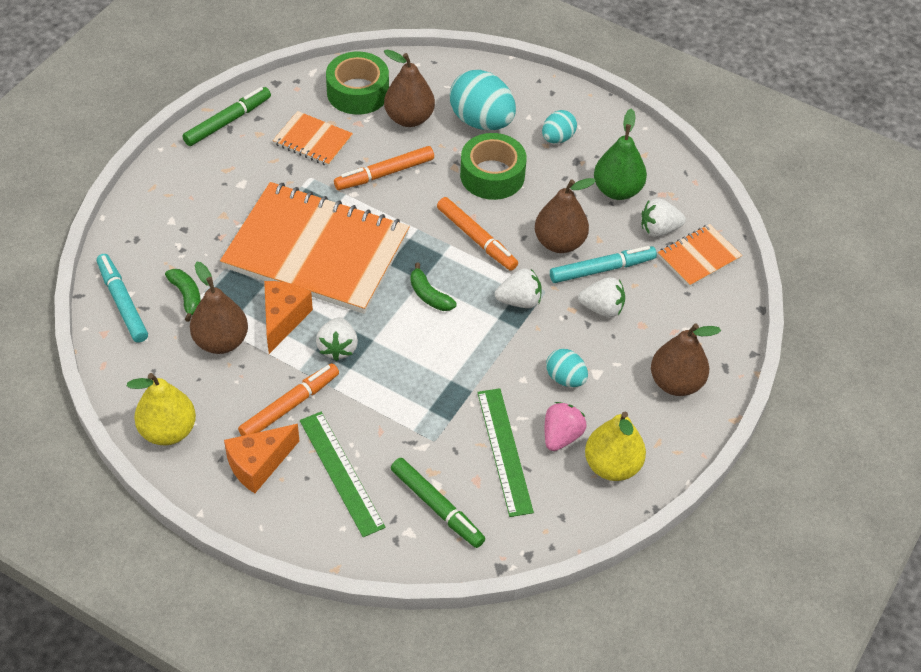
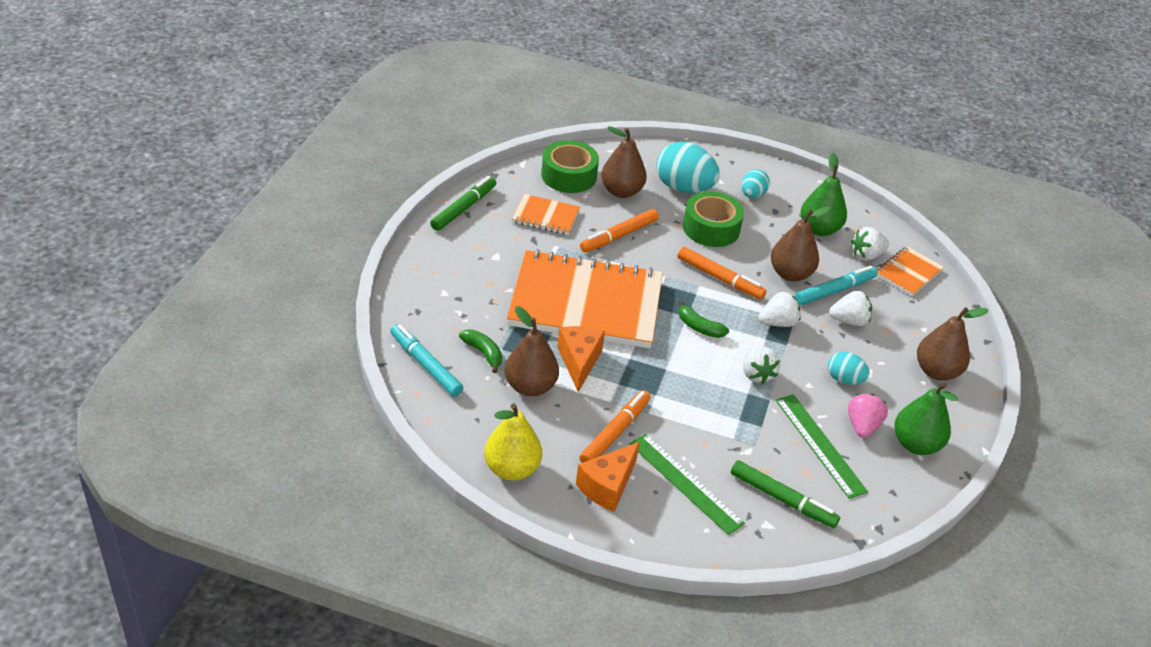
camera: 15 degrees left, 10 degrees down
(338, 348) = (638, 379): white strawberry -> white strawberry (756, 374)
(612, 466) = (915, 444): yellow pear -> green pear

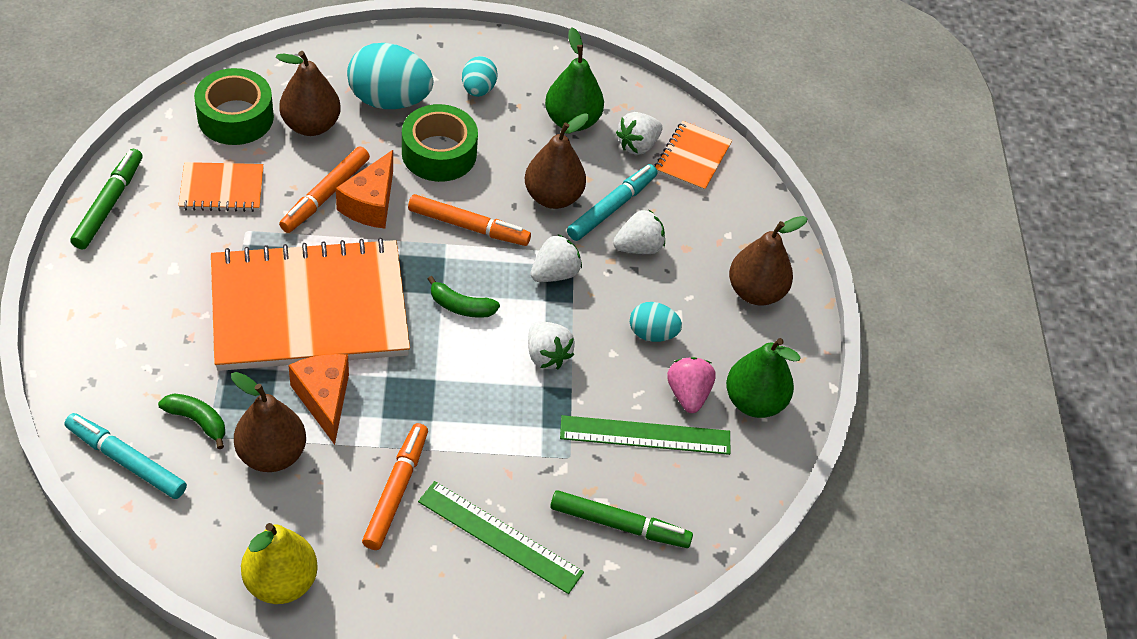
camera: 20 degrees left, 10 degrees up
(607, 486) = (407, 570): orange cheese -> orange cheese (371, 204)
(820, 445) = (645, 435): green ruler -> green ruler turned 45 degrees counterclockwise

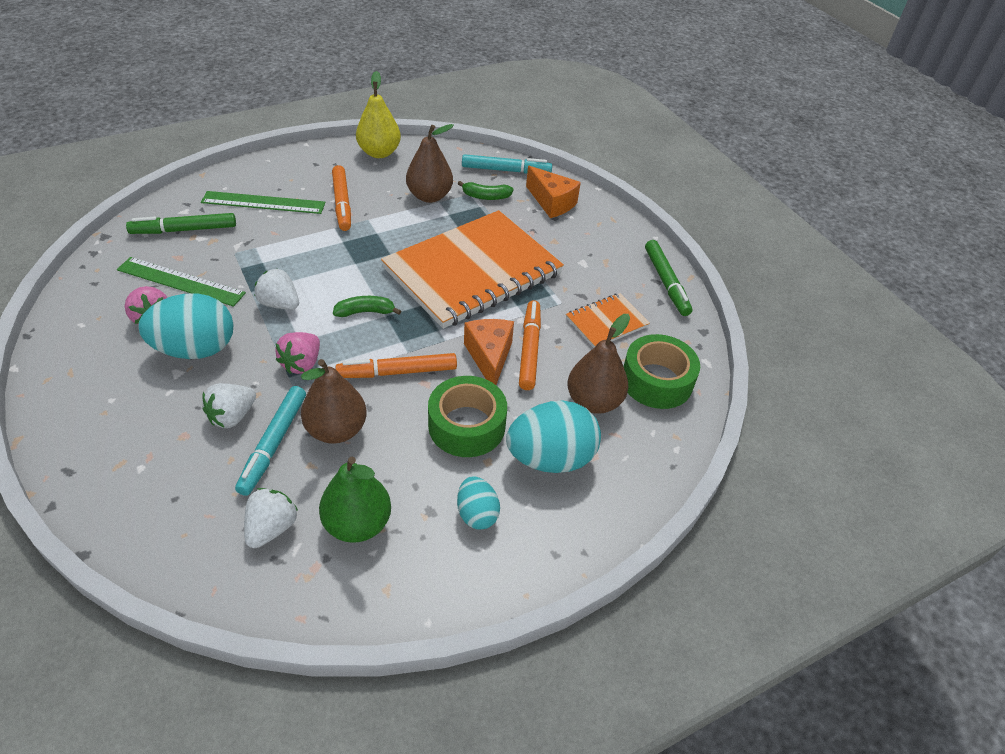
camera: 155 degrees right, 5 degrees down
(324, 399) = (420, 229): orange cheese -> orange cheese (552, 202)
(554, 273) = (302, 364): white strawberry -> pink strawberry
(645, 435) = (180, 281): green ruler -> green ruler turned 45 degrees clockwise
(652, 334) = (196, 349): turquoise egg -> turquoise egg, size x1.82
(692, 158) = (202, 541): orange notebook -> none
(754, 402) = (90, 331): green pear -> none
(755, 292) = (100, 421): brown pear -> none

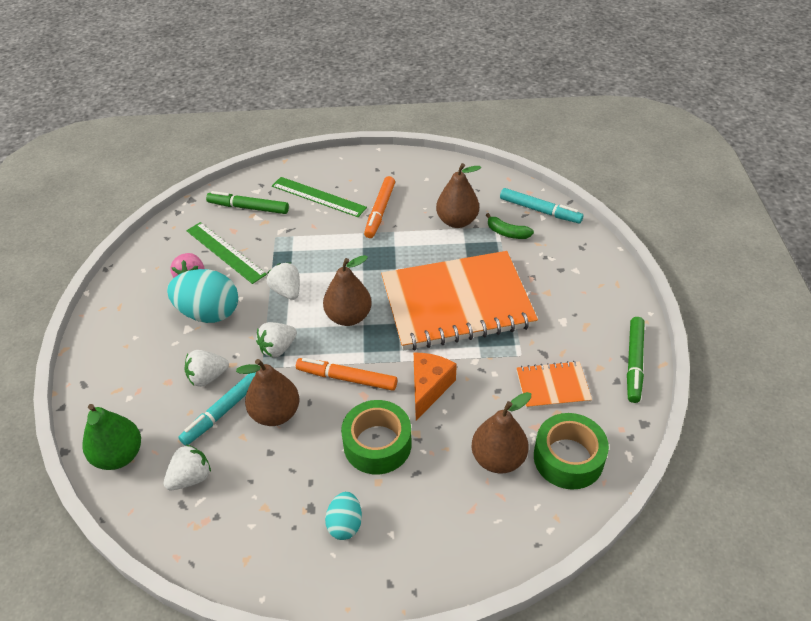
camera: 30 degrees right, 0 degrees up
(302, 364) = (278, 348): pink strawberry -> white strawberry
(357, 524) = (251, 498): green pear -> green pear (119, 455)
(365, 312) = (348, 317): green banana -> brown pear
(379, 153) = (435, 169): yellow pear -> none
(529, 349) = (467, 391): orange marker -> none
(550, 458) = (431, 498): turquoise egg -> none
(552, 202) = (566, 253): orange cheese -> none

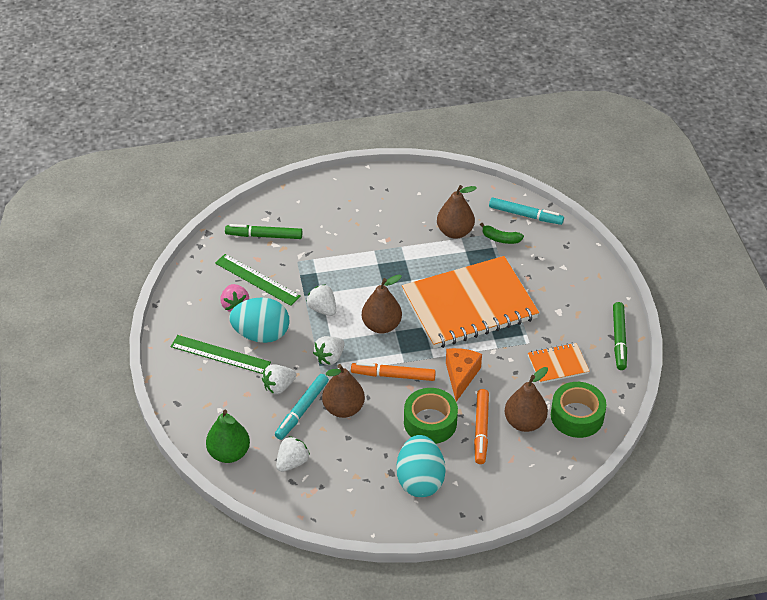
camera: 10 degrees left, 0 degrees up
(318, 196) = (325, 219): green ruler -> green ruler (220, 354)
(345, 524) = (420, 480): turquoise egg -> turquoise egg, size x1.82
(380, 211) = (384, 228): orange marker -> orange marker (481, 430)

